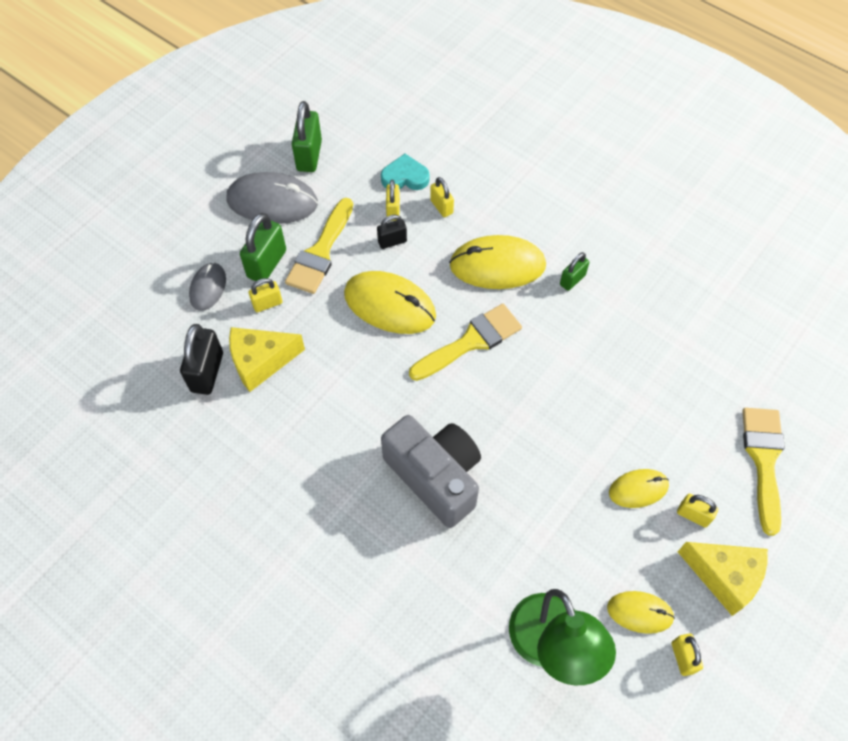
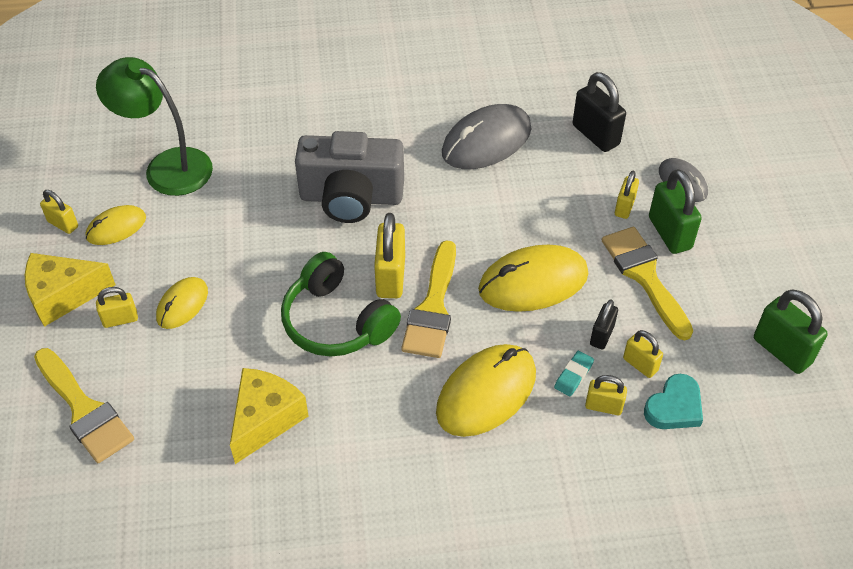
camera: 135 degrees right, 10 degrees down
(261, 362) = (570, 169): yellow cheese -> yellow cheese (265, 419)
(272, 201) = (744, 283): grey mouse -> grey mouse (486, 141)
(437, 234) = (573, 375): none -> turquoise eraser
(474, 386) = (390, 277): none -> yellow padlock
(542, 384) = (336, 321): none -> green headphones
(572, 280) = (403, 438): green padlock -> none

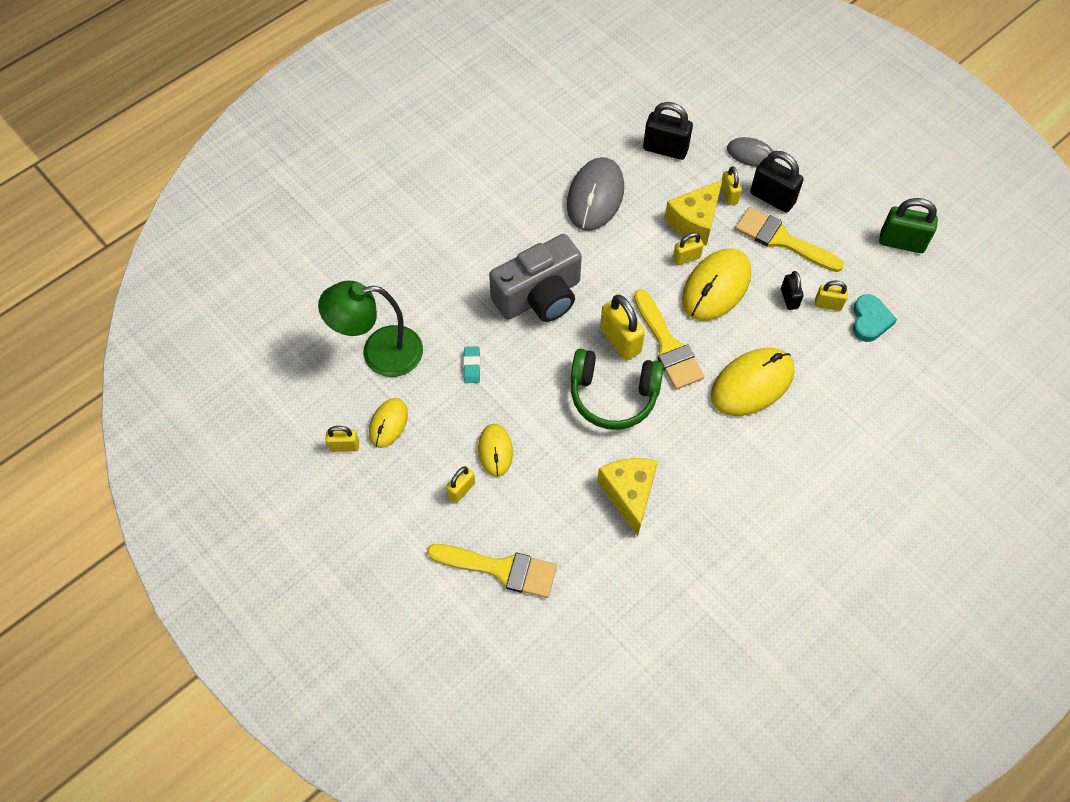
camera: 35 degrees left, 10 degrees up
(63, 295) = (401, 499): yellow cheese -> yellow cheese (695, 221)
(486, 393) = (752, 384): yellow mouse -> yellow mouse turned 45 degrees clockwise
(573, 375) = (794, 337): turquoise eraser -> turquoise eraser (472, 366)
(603, 406) = (829, 347): yellow padlock -> yellow padlock (686, 258)
(669, 233) = (772, 198): green padlock -> black padlock

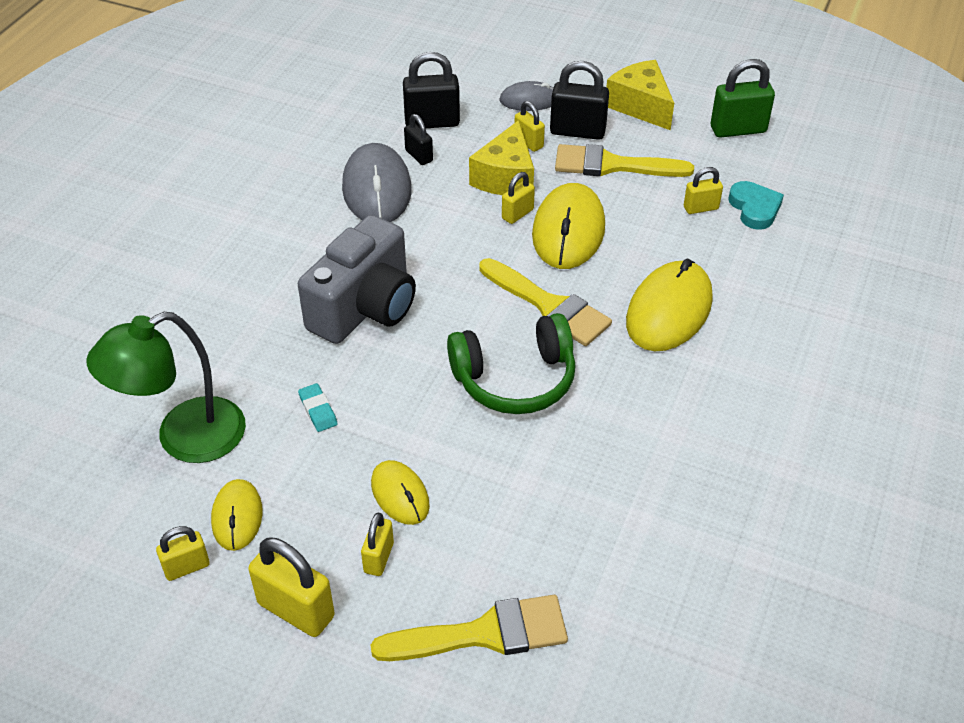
camera: 25 degrees left, 15 degrees down
(620, 340) = (490, 319): yellow padlock -> yellow padlock (296, 610)
(629, 494) = (598, 478): yellow cheese -> yellow cheese (640, 106)
(789, 298) = (656, 216): black padlock -> black padlock (419, 156)

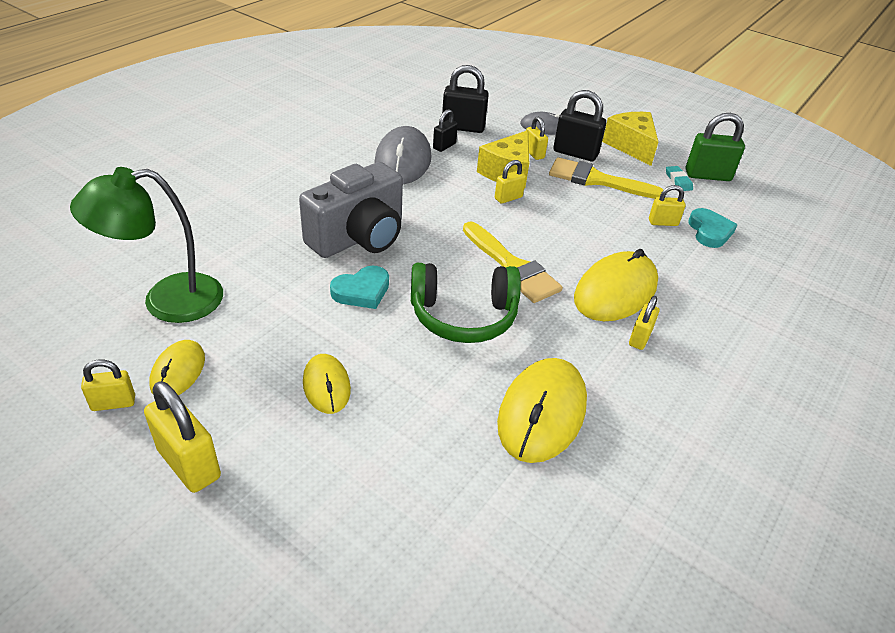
camera: 10 degrees right, 5 degrees down
(318, 410) = (286, 303): turquoise eraser -> turquoise eraser (678, 181)
(378, 558) = (284, 435): yellow padlock -> yellow padlock (639, 338)
(394, 375) = (362, 291): none -> turquoise heart
(419, 156) = (444, 146): black padlock -> black padlock turned 60 degrees clockwise
(484, 633) = (353, 530): yellow brush -> none
(568, 231) = (546, 217): yellow mouse -> yellow mouse (542, 413)

